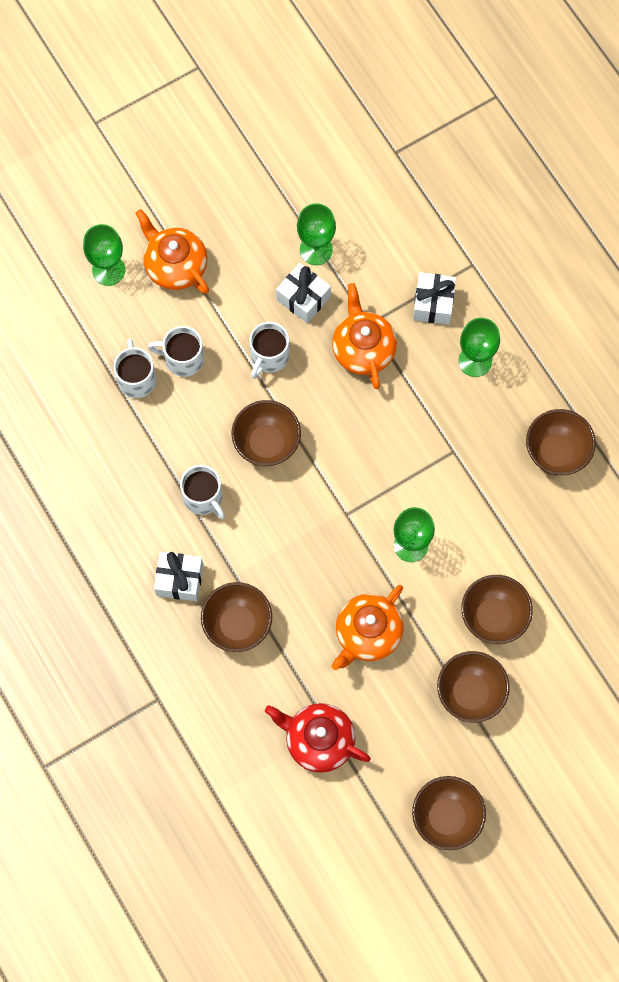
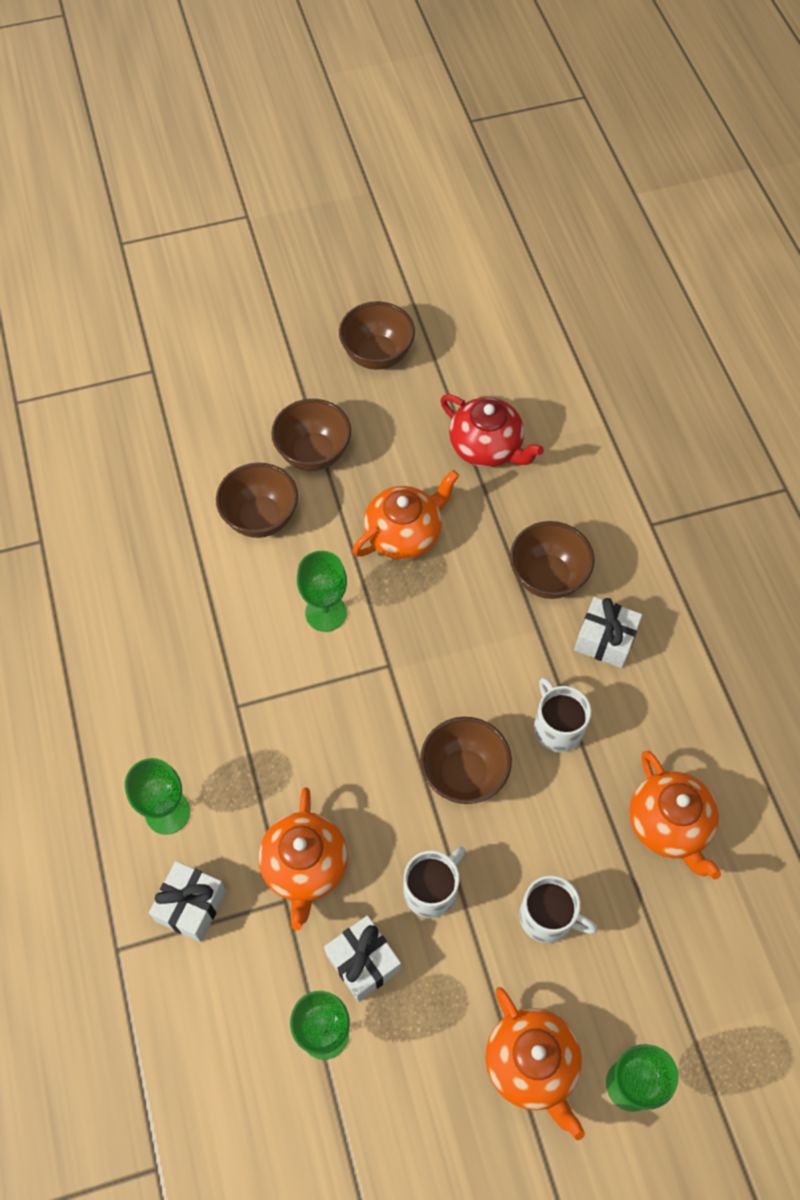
camera: 165 degrees left, 10 degrees down
(107, 444) = (669, 825): none -> orange teapot
(136, 378) = (616, 905): white mug -> none
(556, 452) = (116, 674): brown bowl -> none

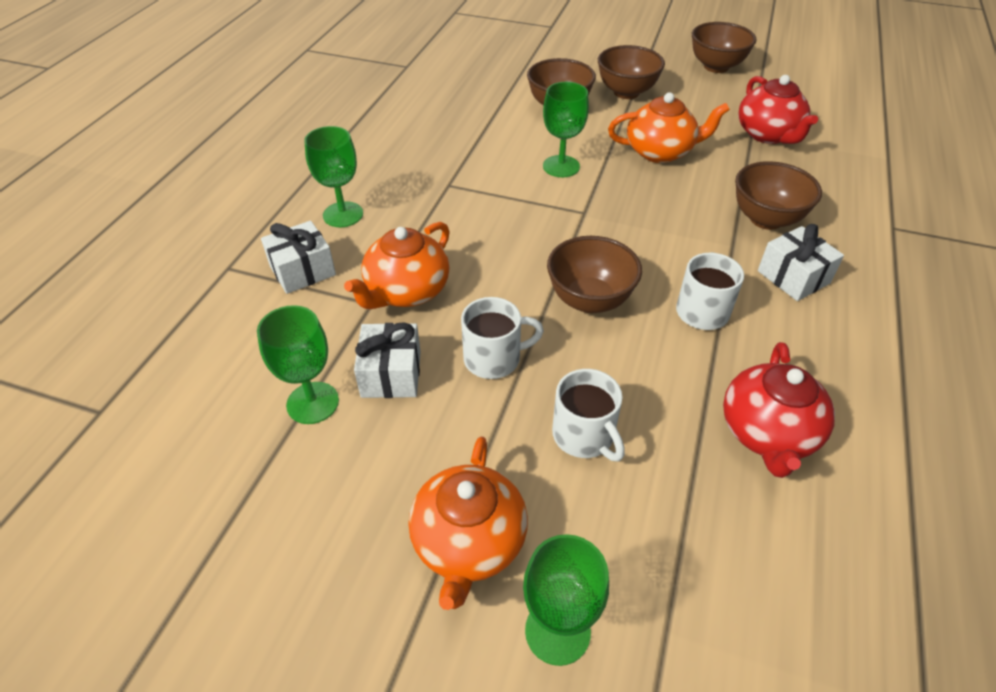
camera: 35 degrees right, 15 degrees down
(669, 825) = (767, 433): orange teapot -> red teapot

